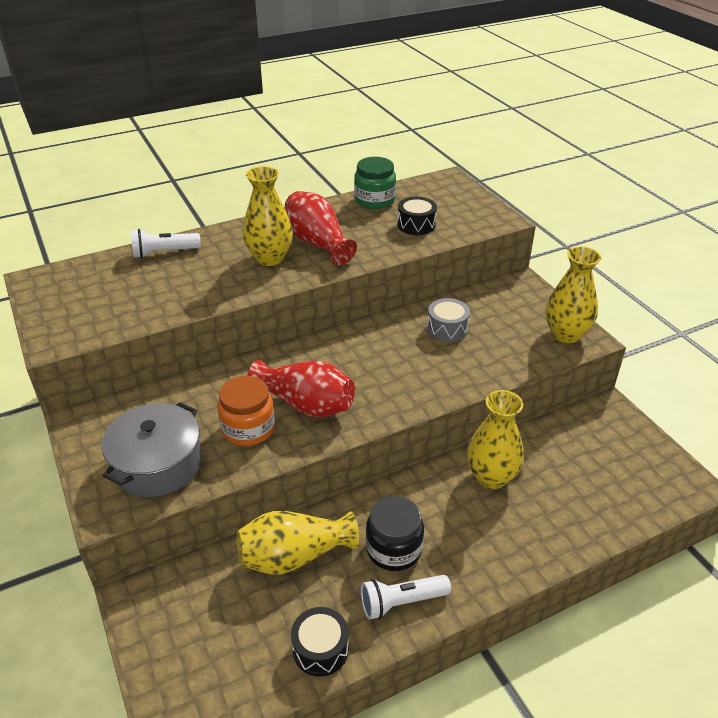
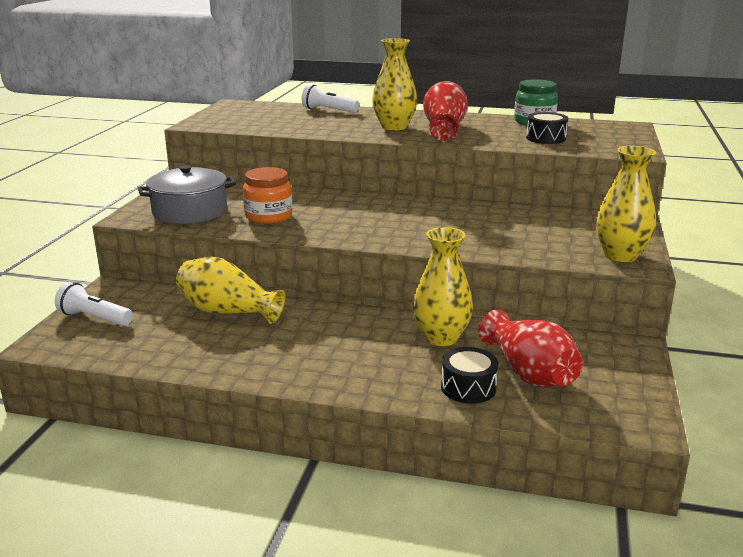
camera: 40 degrees right, 15 degrees down
(305, 404) = (326, 219): red vase -> red vase (529, 373)
(320, 649) = (170, 357): black drum -> black drum (468, 387)
(393, 549) = (298, 338): black jar -> none
(401, 602) = (258, 363): white flashlight -> white flashlight (94, 318)
(447, 328) = (508, 220): grey drum -> none

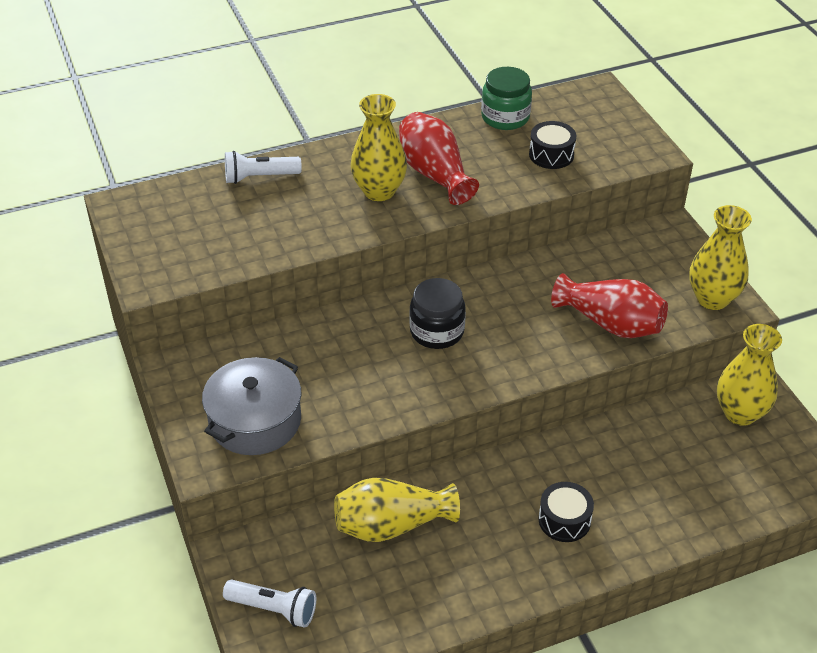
camera: 35 degrees left, 20 degrees up
(94, 318) = (274, 609): white flashlight -> white flashlight turned 150 degrees counterclockwise
(268, 216) = (349, 388): orange jar -> none
(367, 212) = (437, 331): none -> black jar
(441, 337) = (609, 456): yellow vase -> yellow vase (740, 413)
(468, 387) = (685, 508): black drum -> black drum (564, 520)
(529, 373) = (711, 464): red vase -> red vase (610, 323)

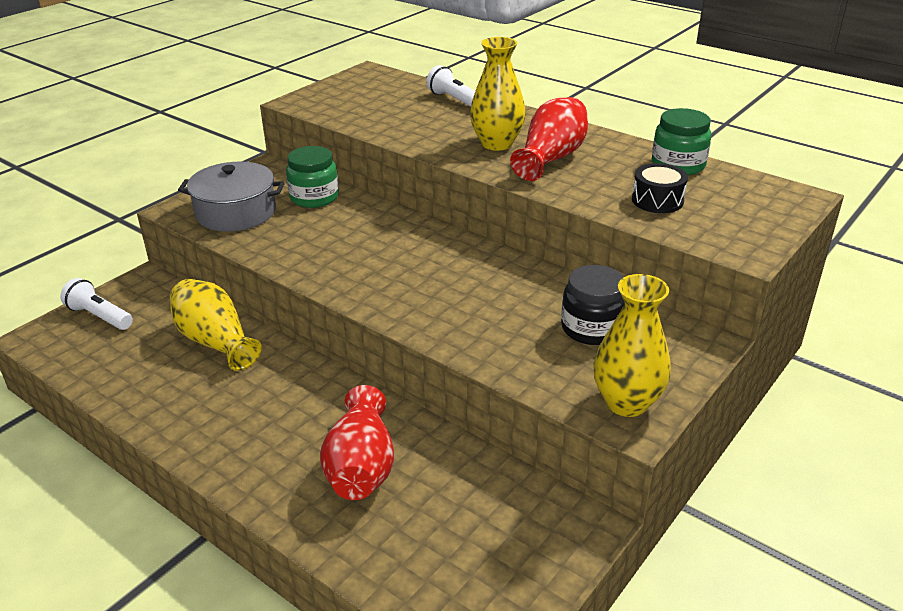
camera: 60 degrees right, 10 degrees down
(274, 609) = (99, 316): white flashlight -> white flashlight turned 135 degrees clockwise
(276, 353) = (314, 197): none -> green jar
(437, 331) = (405, 255): black jar -> black jar (591, 328)
(564, 520) = (280, 438): black drum -> none
(610, 323) = (512, 344): red vase -> red vase (361, 467)
(740, 413) = (532, 525): yellow vase -> none

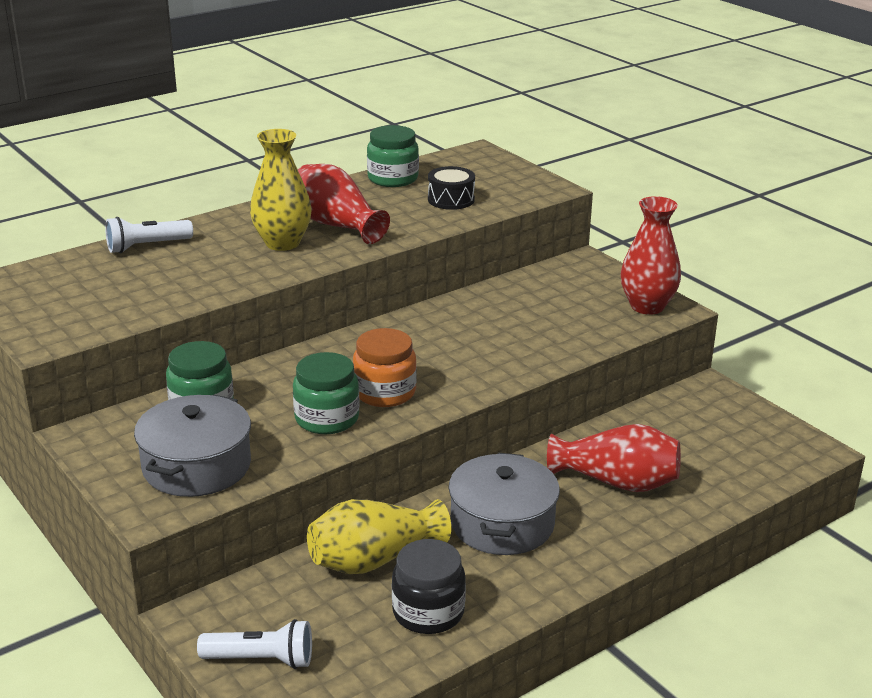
camera: 75 degrees left, 5 degrees down
(99, 316) = (261, 659): white flashlight -> white flashlight turned 135 degrees counterclockwise
(275, 400) = (502, 523): none -> grey pot
(313, 249) = (327, 419): none -> green jar
(363, 267) = (384, 392): none -> orange jar
(591, 328) = (547, 299): black jar -> black jar (428, 612)
(626, 402) = (647, 306): yellow vase -> red vase

